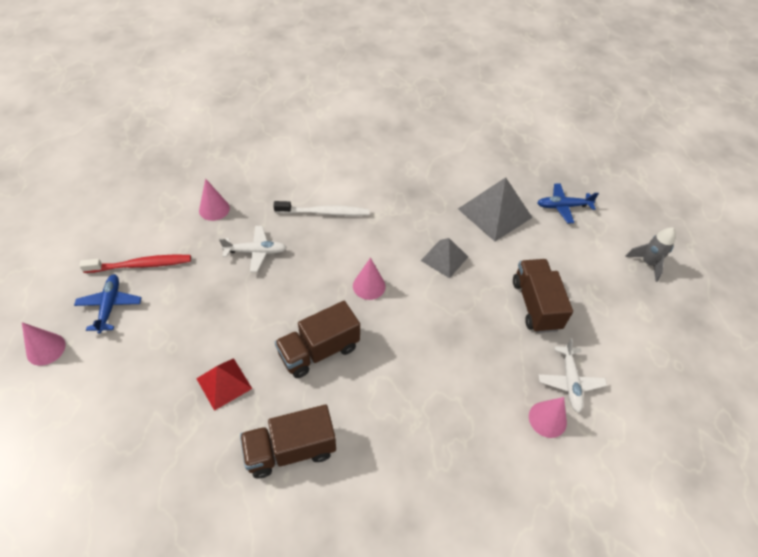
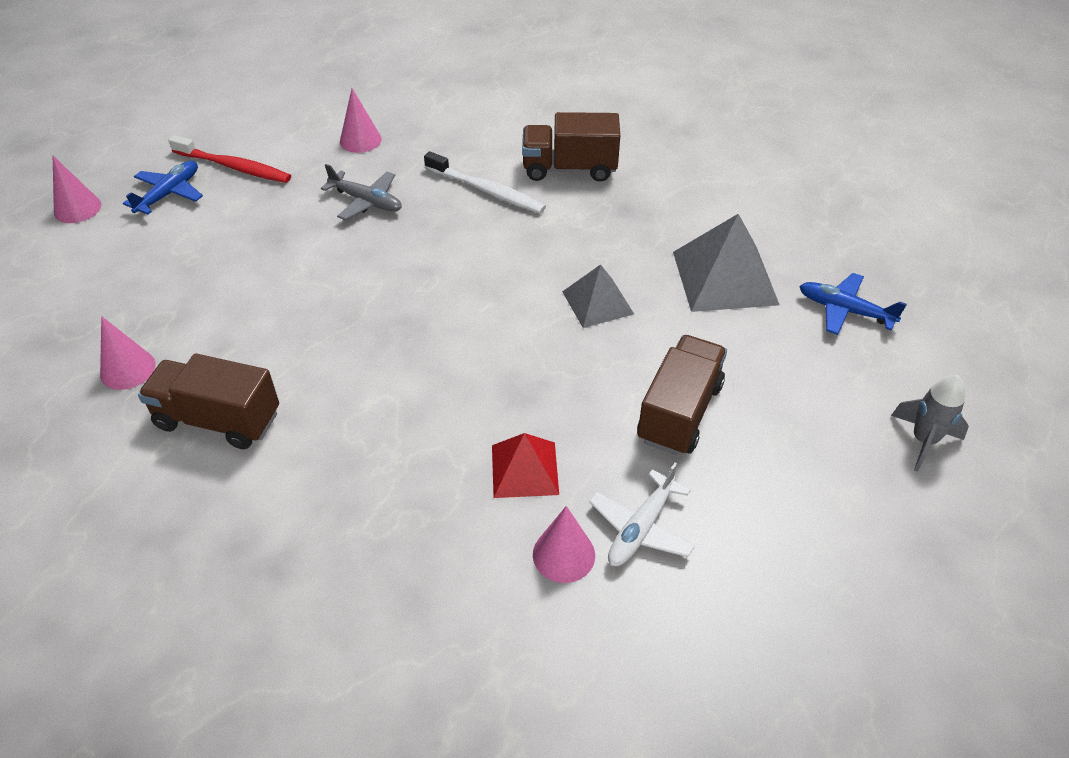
camera: 35 degrees right, 5 degrees down
(224, 383) = (211, 319): red pyramid -> red pyramid (525, 469)
(256, 252) = (366, 201): white plane -> grey plane
(319, 351) = (342, 335): brown truck -> brown truck (569, 169)
(369, 286) = (467, 292): pink cone -> pink cone (128, 369)

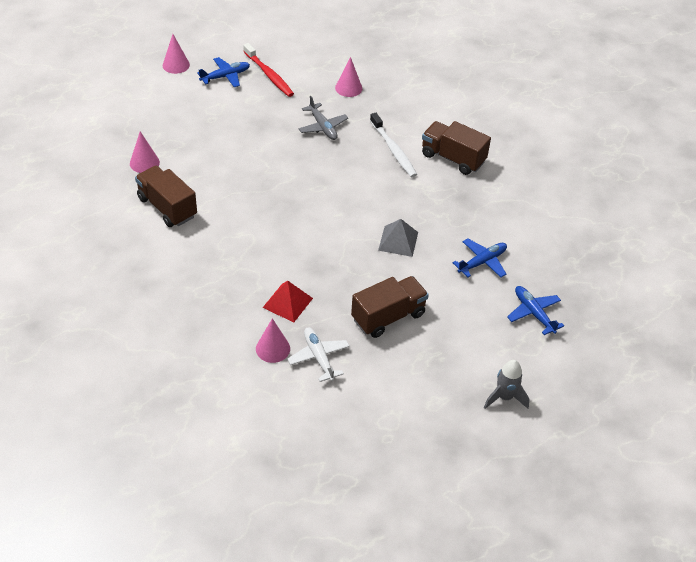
camera: 30 degrees right, 0 degrees up
(641, 528) = (318, 357): white plane -> white plane turned 90 degrees clockwise
(724, 277) = (482, 262): grey pyramid -> blue plane

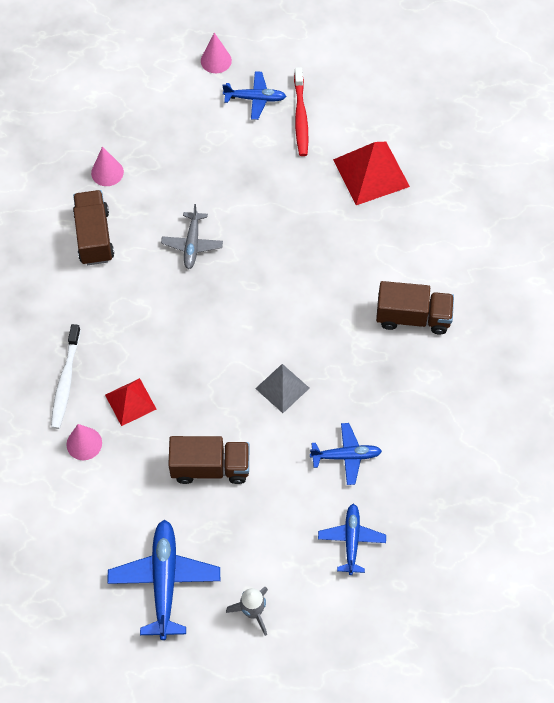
camera: 35 degrees right, 15 degrees up
(318, 357) = (117, 475): white plane -> none
(323, 127) = (308, 211): grey plane -> grey plane (192, 244)
(348, 88) = (371, 173): pink cone -> red pyramid
(393, 150) = (359, 276): white toothbrush -> white toothbrush (65, 381)
(418, 411) = (164, 581): none -> blue plane
(452, 158) = (413, 317): brown truck -> brown truck turned 120 degrees clockwise

